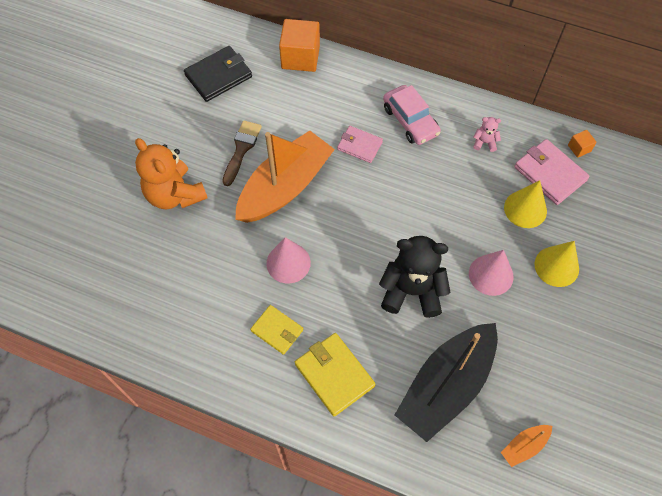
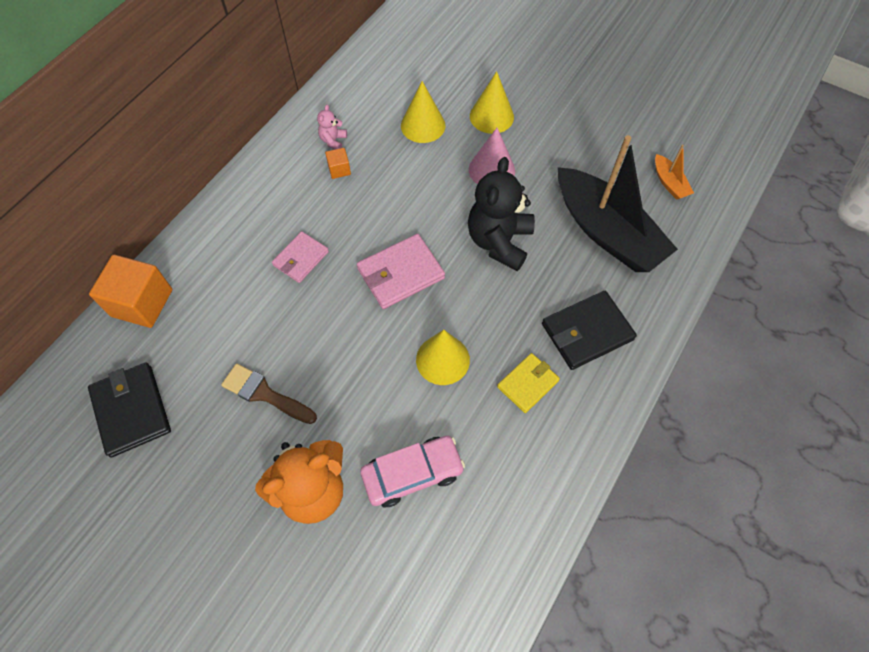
camera: 80 degrees left, 0 degrees up
(285, 187) = (336, 349): orange boat -> none
(288, 263) = (442, 359): pink cone -> yellow cone
(334, 375) = (587, 332): yellow wallet -> black wallet
(410, 121) = (282, 202): pink car -> pink car (412, 473)
(549, 173) = (386, 96): pink wallet -> pink wallet (400, 273)
(579, 148) = (363, 67): orange cube -> orange cube (339, 169)

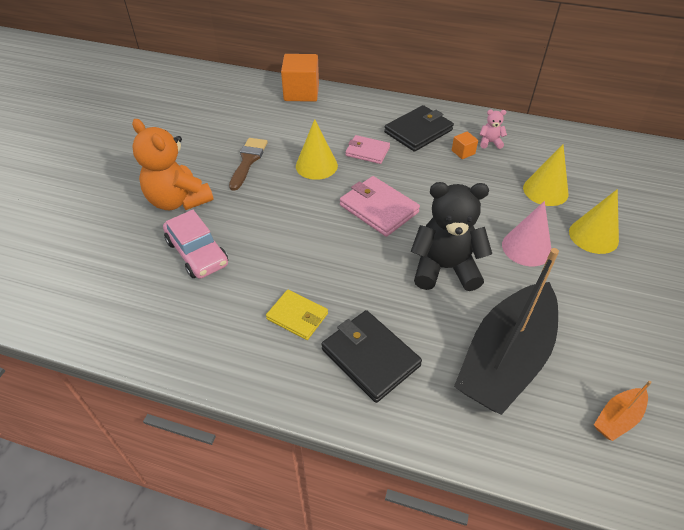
camera: 75 degrees right, 15 degrees down
(131, 410) = (223, 109): black wallet -> black wallet (418, 131)
(442, 359) = (304, 251): yellow cone -> yellow cone (316, 165)

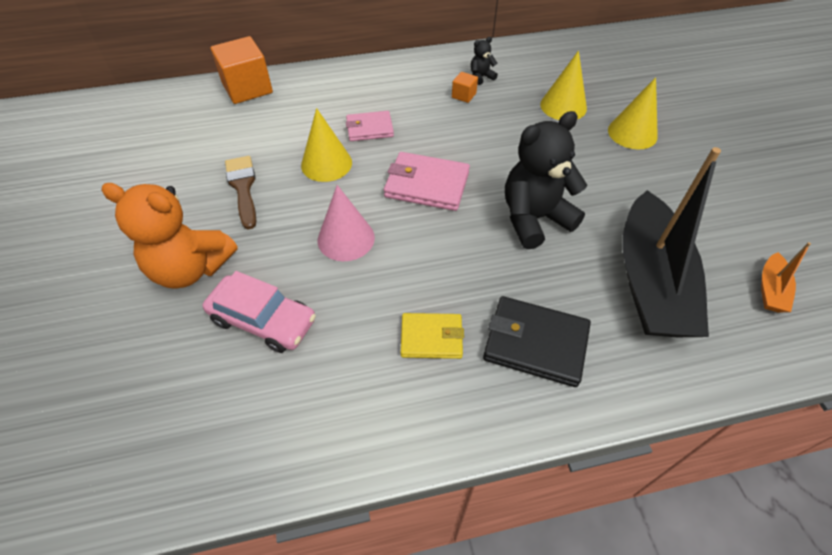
camera: 30 degrees left, 5 degrees up
(418, 131) = (405, 89): black wallet -> none
(490, 142) = (481, 77): pink teddy bear -> black teddy bear
(526, 248) = (588, 167): pink cone -> pink cone (346, 238)

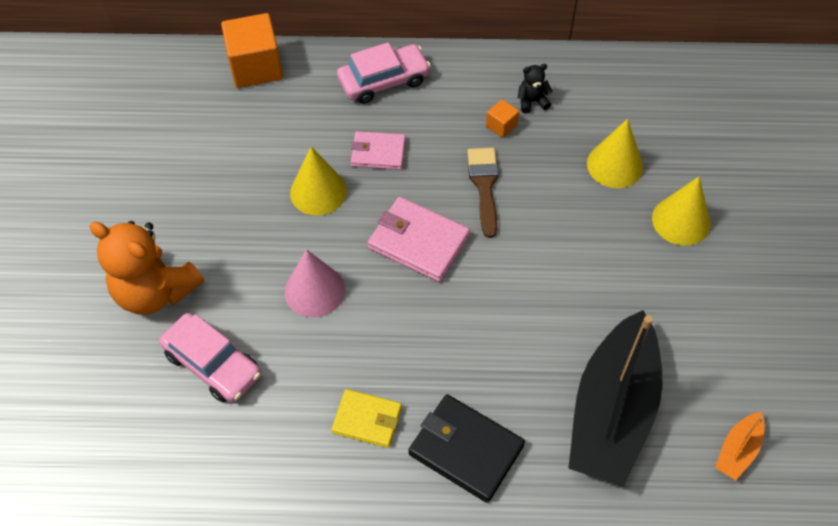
camera: 15 degrees right, 5 degrees up
(243, 187) = (224, 204): brown brush -> brown brush (484, 186)
(358, 81) = (384, 81): none -> pink car
(534, 218) = (520, 310): black teddy bear -> none

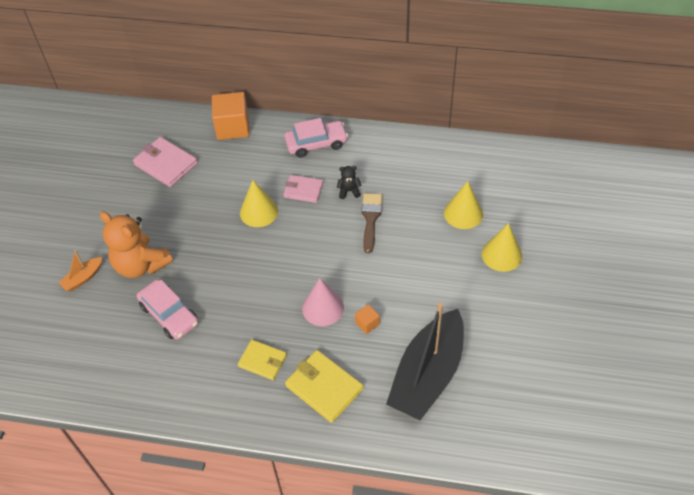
camera: 10 degrees right, 5 degrees down
(314, 290) = (244, 275): pink cone -> pink cone (323, 308)
(418, 242) = (319, 251): pink wallet -> pink wallet (165, 164)
(465, 449) = (324, 387): black wallet -> yellow wallet
(501, 126) = (390, 180): orange cube -> orange cube (367, 323)
(532, 101) = (414, 166): black teddy bear -> black teddy bear (349, 191)
(738, 450) = (509, 409): orange boat -> orange boat (83, 278)

